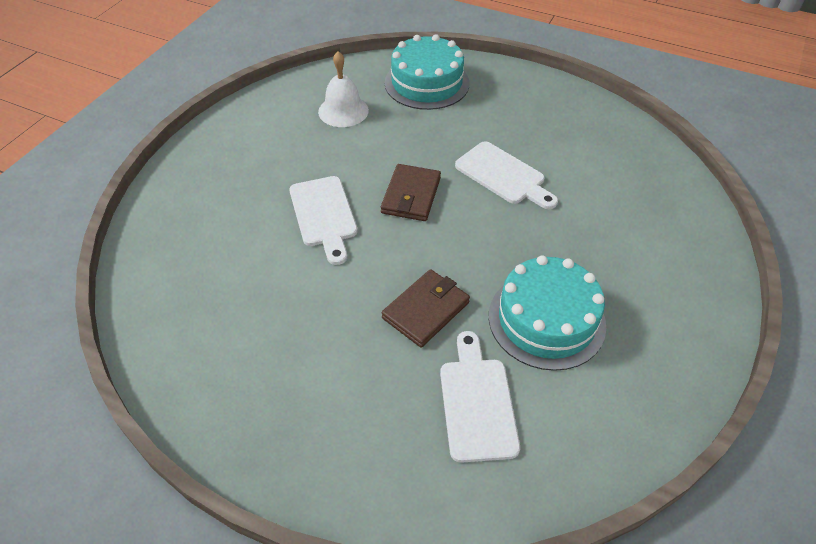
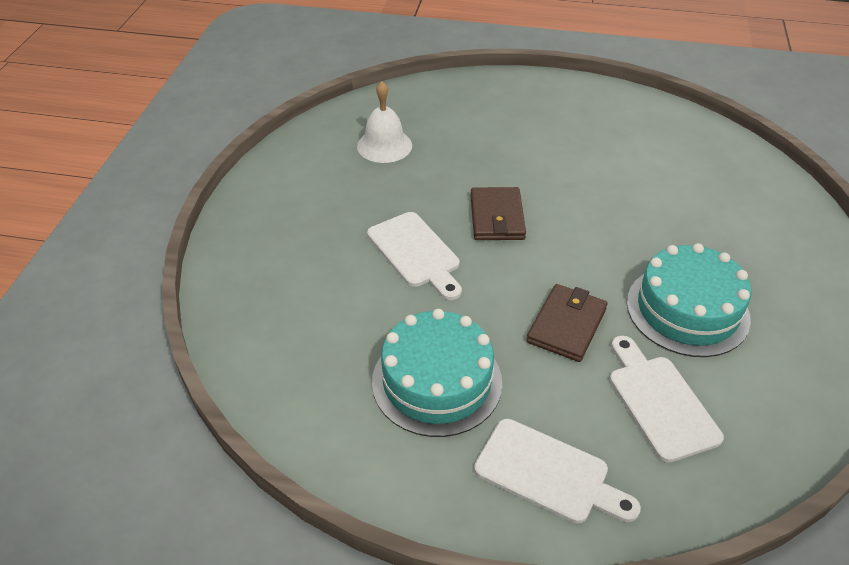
camera: 15 degrees left, 5 degrees down
(427, 83) = (458, 104): turquoise cake -> turquoise cake (437, 381)
(503, 175) = (579, 181): white cutting board -> white cutting board (548, 473)

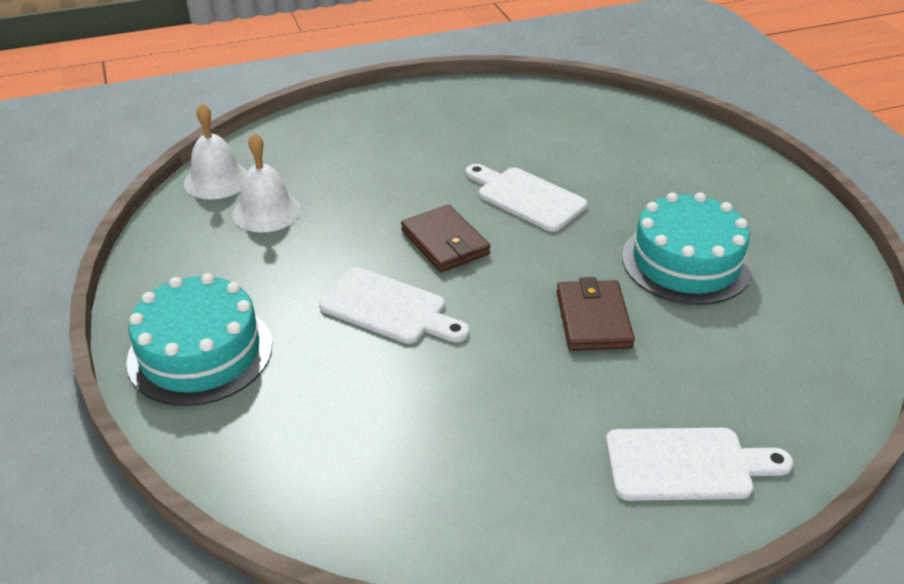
camera: 30 degrees left, 5 degrees down
(367, 109) = (217, 180): none -> white bell
(437, 381) = (512, 427): turquoise cake -> turquoise cake (200, 352)
(659, 402) = (728, 354): white cutting board -> white cutting board (526, 197)

